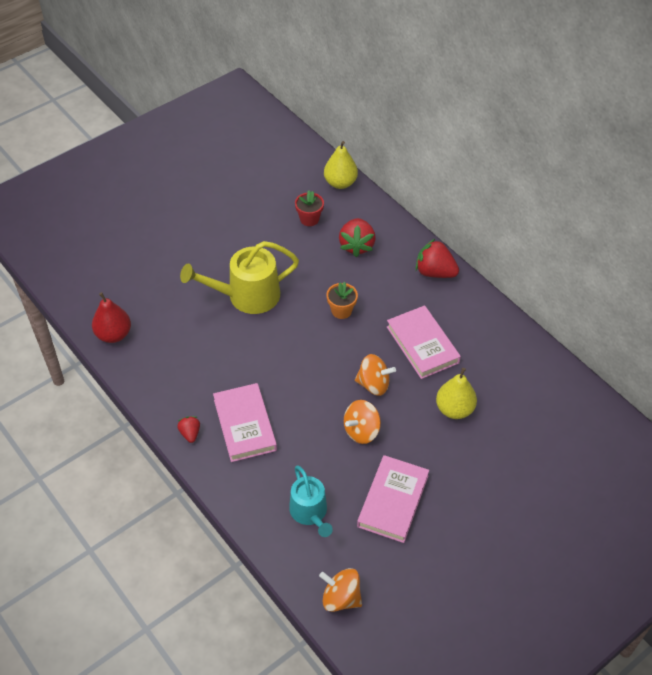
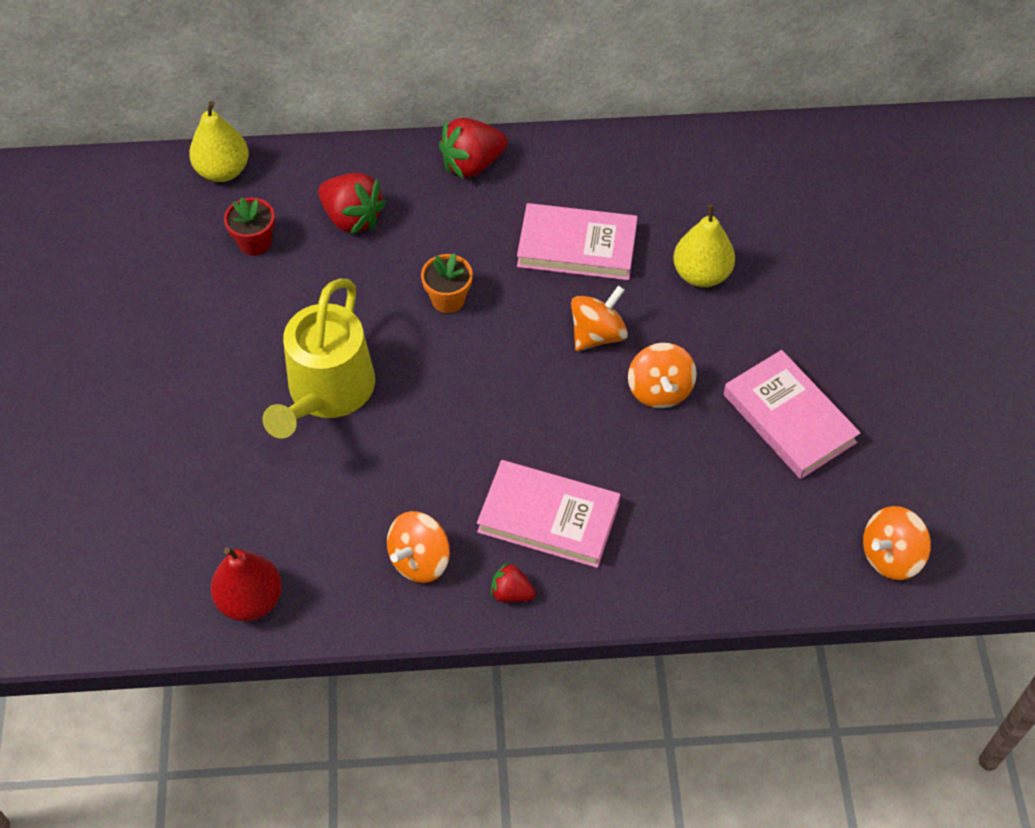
camera: 55 degrees left, 5 degrees up
(181, 386) = (420, 560): none -> orange spinning top
(310, 512) = (743, 519): turquoise watering can -> none

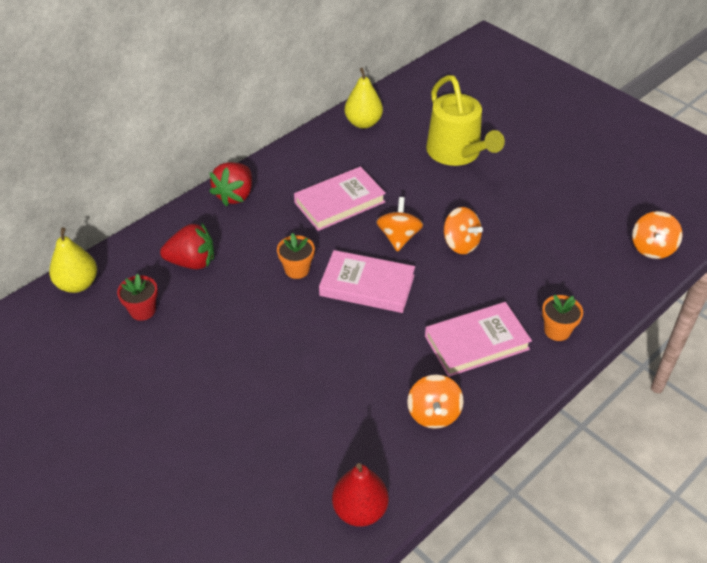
camera: 40 degrees left, 10 degrees down
(327, 392) = (278, 362): yellow watering can -> yellow watering can (457, 153)
(511, 593) = (501, 394): red strawberry -> none
(653, 569) = (557, 330): none -> orange flower pot
(701, 274) = (418, 178): yellow pear -> yellow pear (363, 123)
(789, 418) = (536, 217): pink book -> pink book (367, 285)

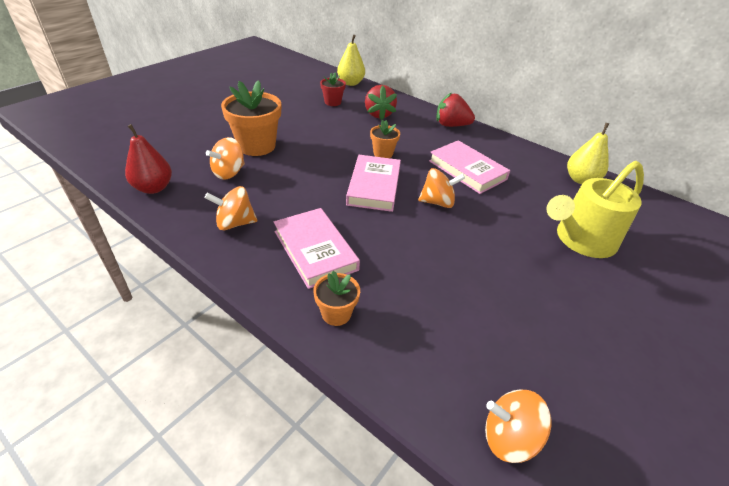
camera: 80 degrees right, 5 degrees down
(263, 401) = (257, 146): none -> orange flower pot
(460, 244) = (444, 241): orange spinning top -> orange spinning top (229, 173)

